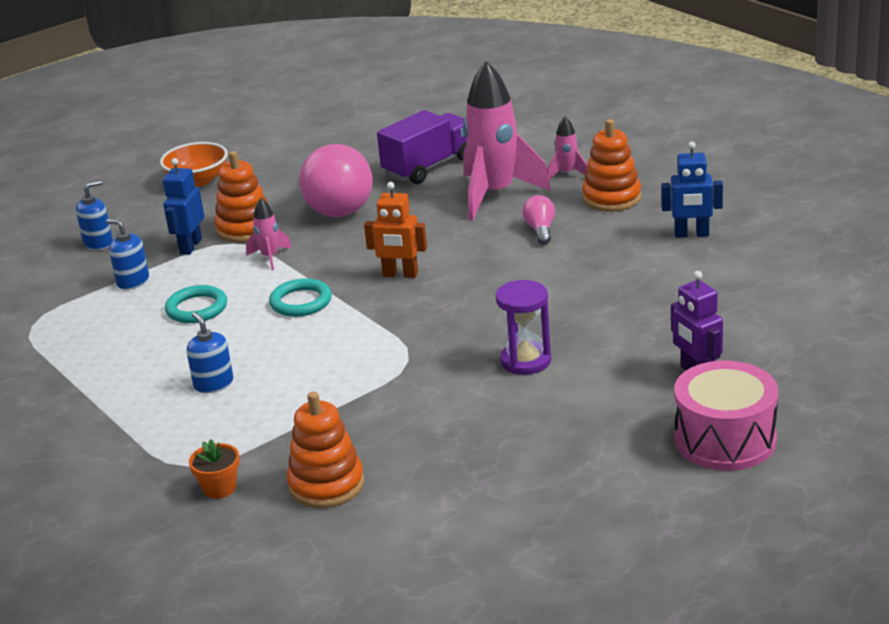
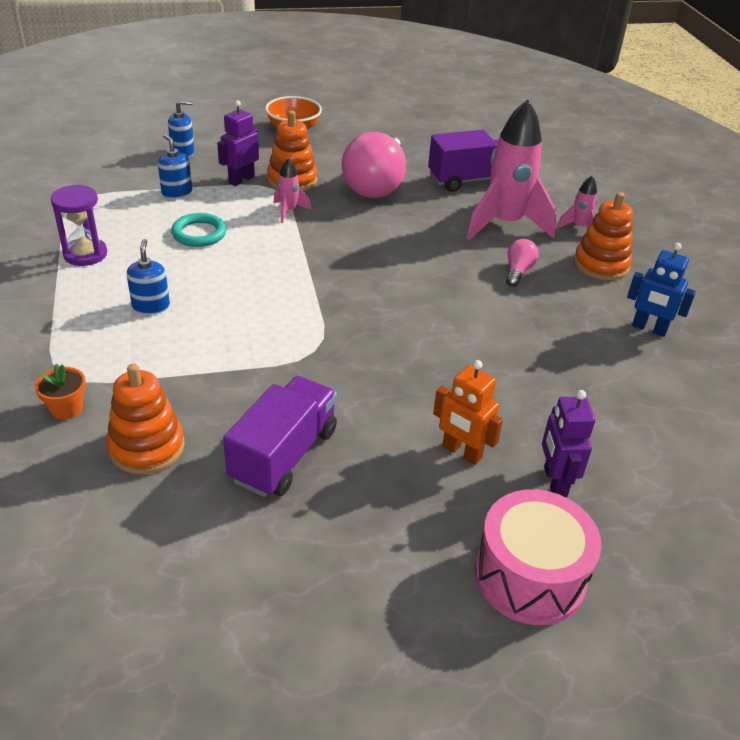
camera: 20 degrees right, 10 degrees up
(190, 246) = (241, 180): blue robot -> purple robot
(301, 302) = (278, 260): turquoise ring -> none
(400, 274) = (373, 267): orange robot -> orange robot (461, 452)
(455, 443) = (284, 455): none -> purple truck
(525, 361) = (409, 396): purple hourglass -> purple hourglass (85, 254)

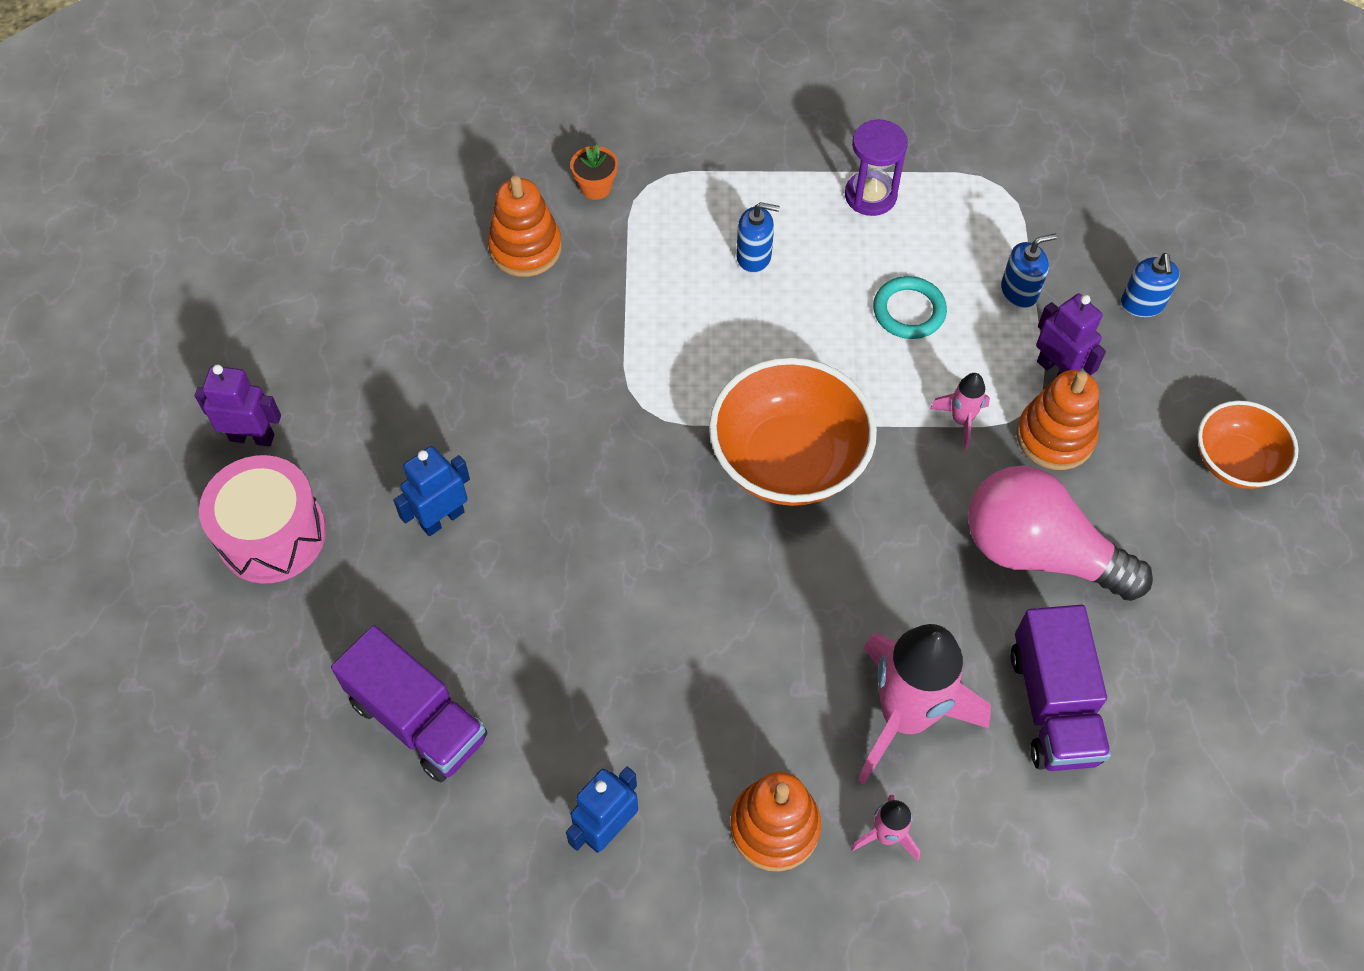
camera: 105 degrees right, 20 degrees up
(284, 455) = (484, 357): purple truck -> purple truck (418, 719)
(341, 276) = (788, 460): none -> orange bowl
(461, 452) = (442, 518): orange robot -> blue robot
(518, 271) = (772, 693): pink light bulb -> none
(554, 482) = (375, 598): purple robot -> purple robot (252, 437)

